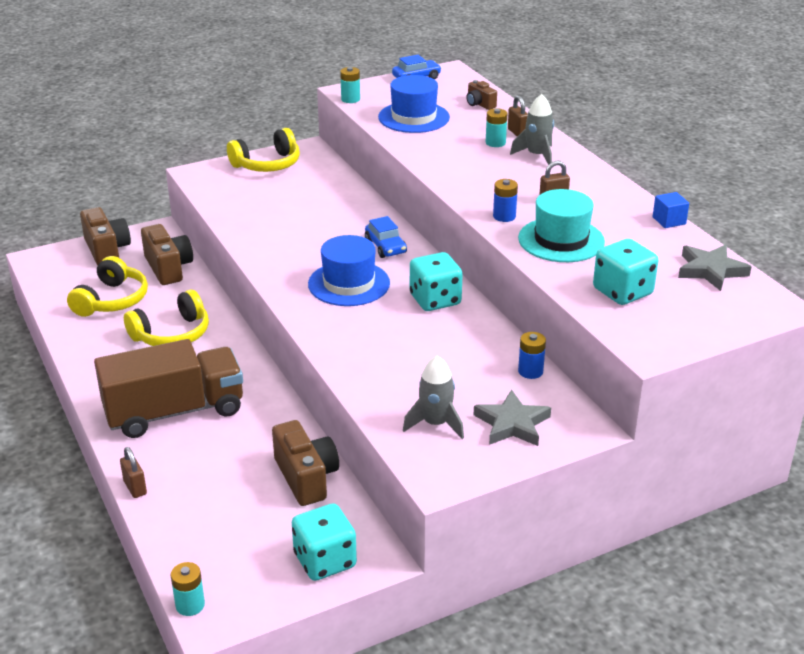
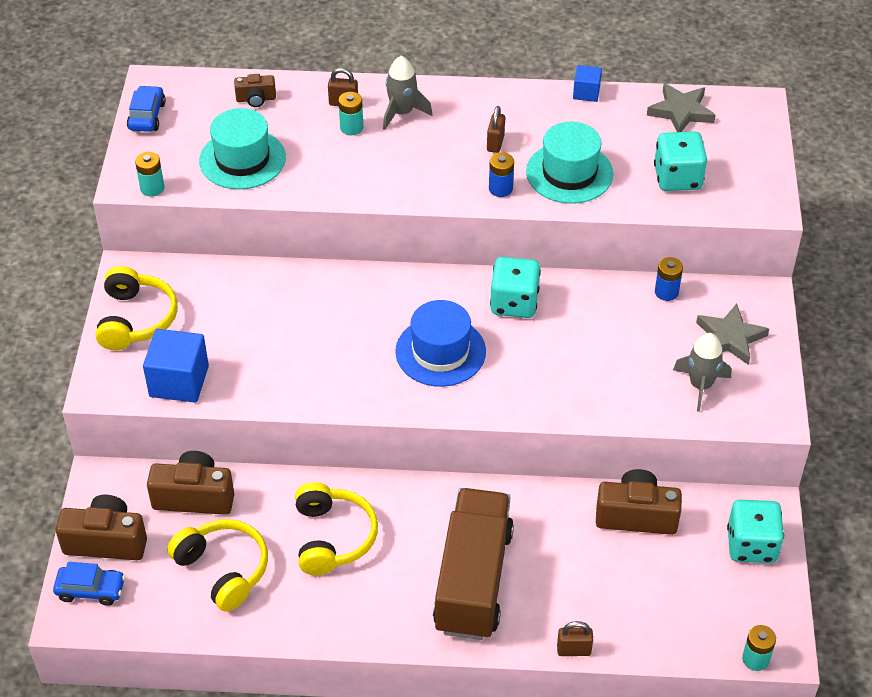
camera: 60 degrees left, 15 degrees up
(225, 195) = (179, 381): none -> blue cube
(385, 247) = (393, 297): blue car -> blue car (91, 590)
(413, 117) = (242, 159): blue hat -> turquoise hat

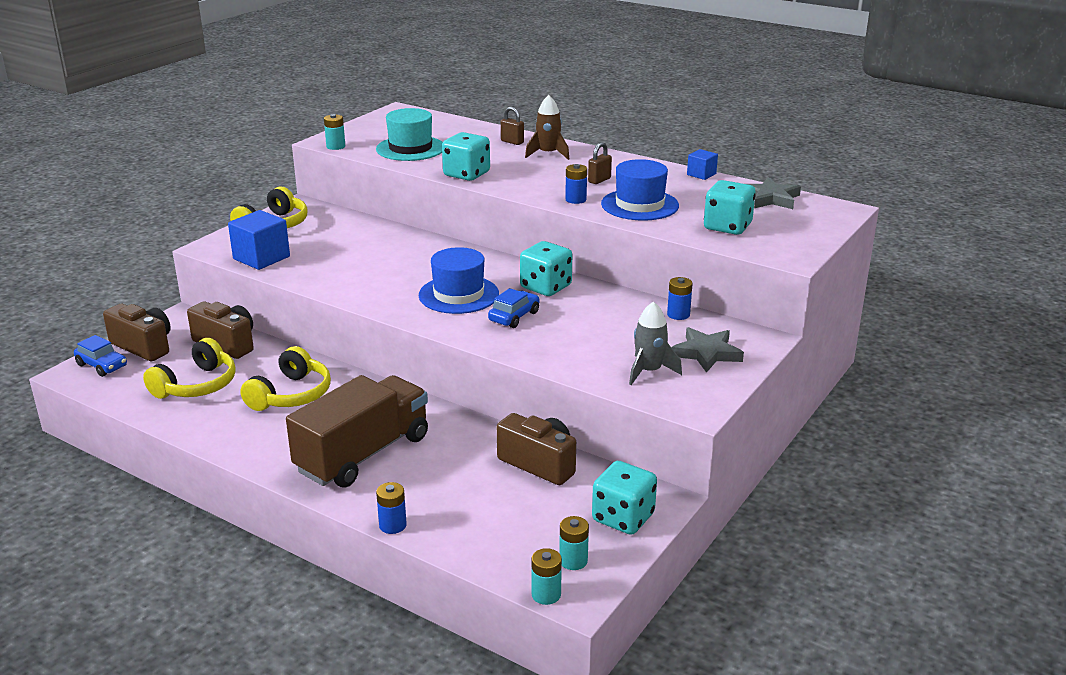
camera: 30 degrees right, 20 degrees down
(147, 116) = (375, 120): blue car -> blue car (514, 316)
(223, 569) = (197, 385): yellow headphones -> yellow headphones turned 45 degrees clockwise
(256, 99) = (455, 128): brown camera -> none
(350, 186) = (466, 174): none -> turquoise dice
(351, 127) = (503, 152): turquoise battery -> turquoise battery (573, 561)
(402, 113) = (548, 154): grey rocket -> brown rocket
(569, 173) = (639, 205): turquoise hat -> blue hat
(573, 650) = (392, 525): brown padlock -> blue battery

